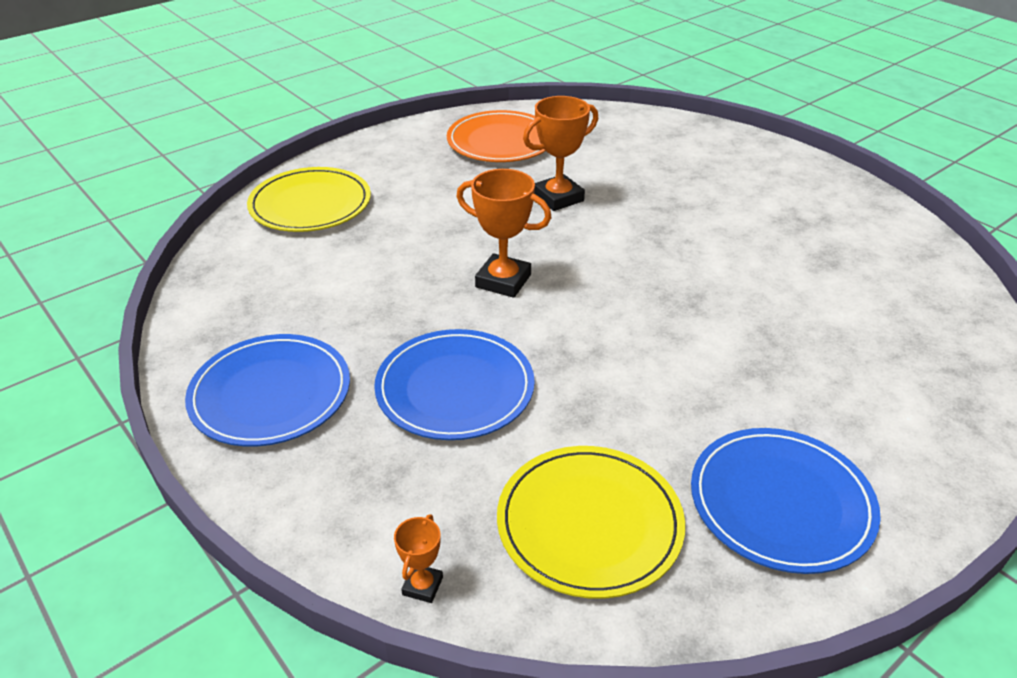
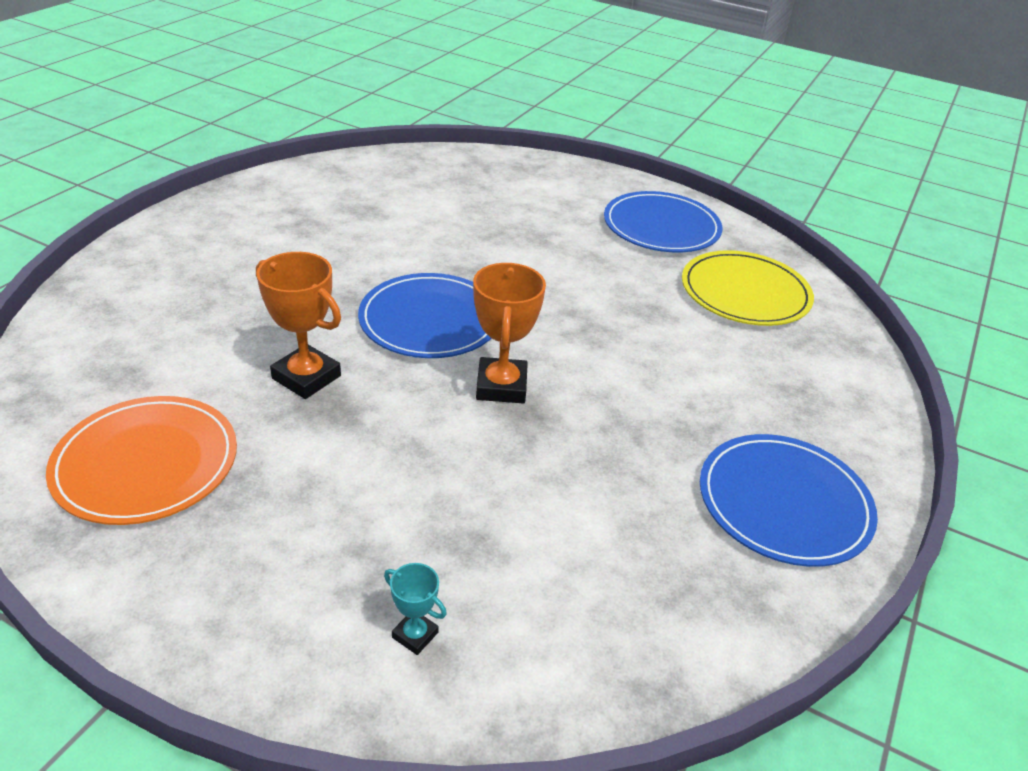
camera: 115 degrees left, 0 degrees up
(310, 204) = (415, 635): yellow plate -> turquoise trophy
(422, 586) = (858, 351): orange trophy -> none
(455, 388) = (676, 381): blue plate -> blue plate (430, 320)

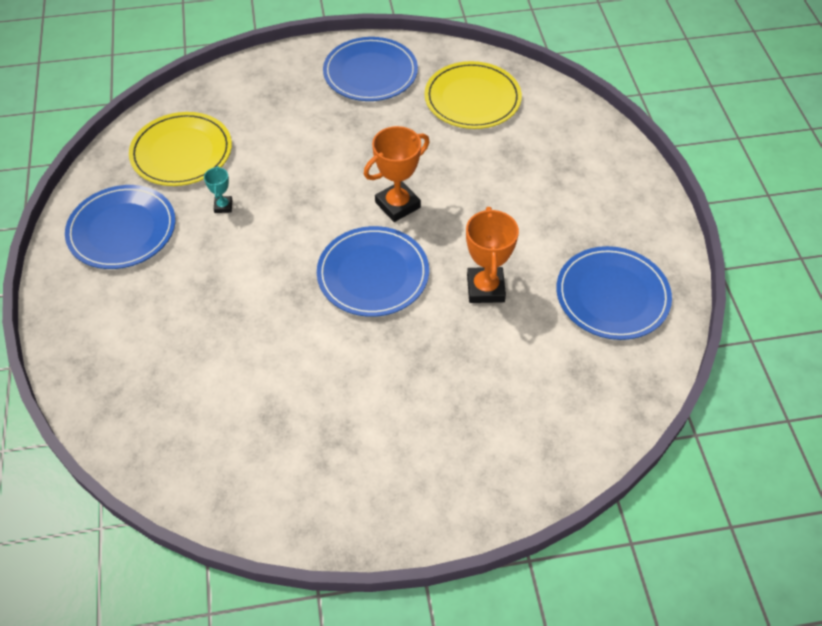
camera: 125 degrees left, 15 degrees up
(146, 463) = (612, 295): orange plate -> blue plate
(415, 635) = (571, 140): turquoise trophy -> turquoise trophy (223, 206)
(627, 579) = (472, 99): none -> yellow plate

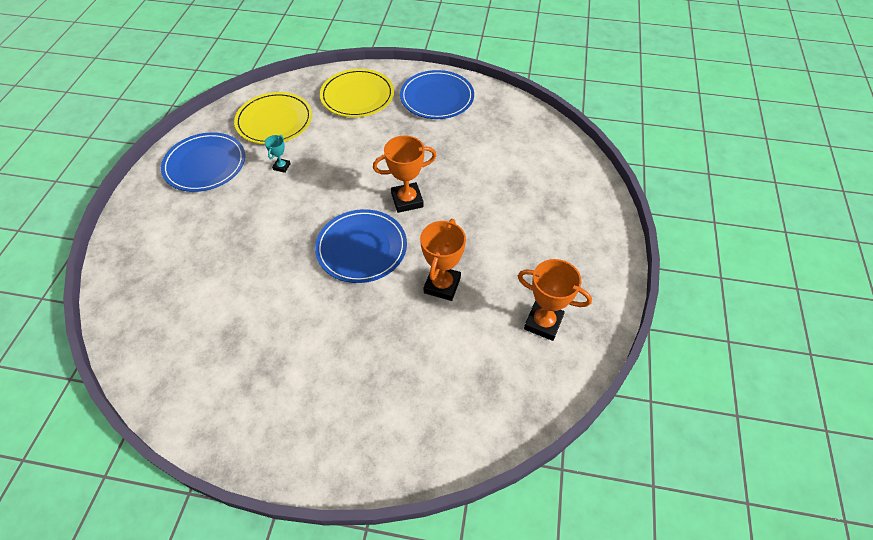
camera: 20 degrees right, 0 degrees up
(472, 99) = (504, 135): yellow plate -> yellow plate (357, 96)
(612, 295) = (543, 323): blue plate -> orange trophy

